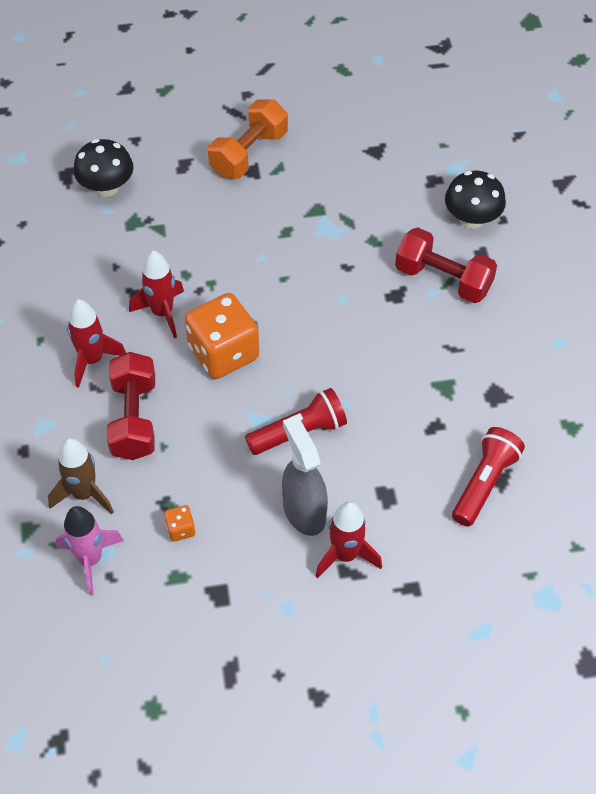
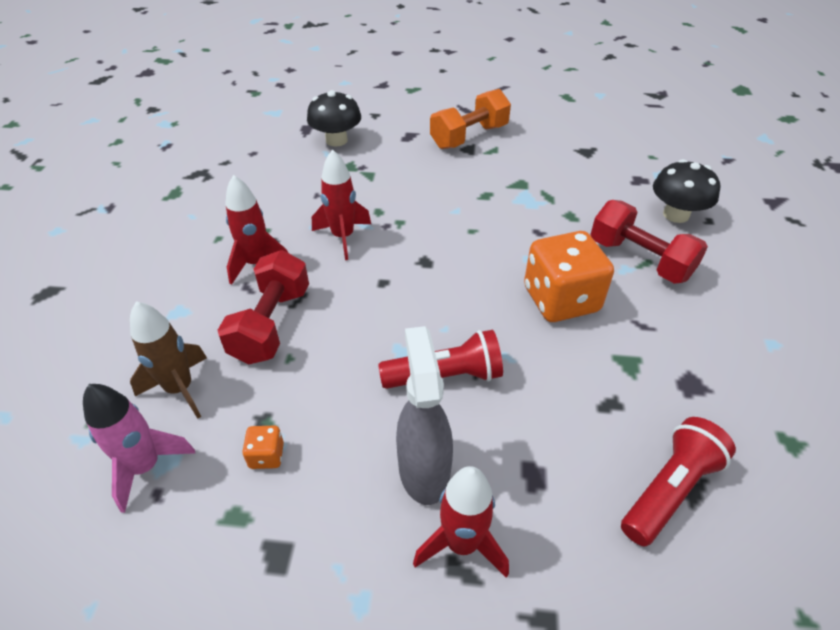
camera: 15 degrees right, 10 degrees down
(223, 353) = (389, 282): orange dice -> orange dice (560, 300)

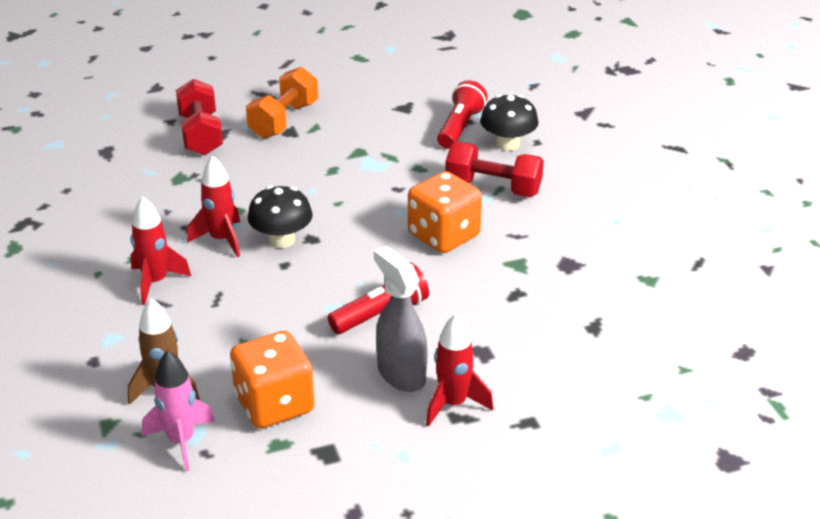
camera: 25 degrees left, 10 degrees down
(266, 455) = (274, 404): orange dice -> orange dice, size x2.39
(271, 324) = (207, 322): red dumbbell -> red dumbbell (201, 135)
(336, 140) = (148, 156): black mushroom -> black mushroom (281, 240)
(669, 489) = (578, 331): red flashlight -> red flashlight (460, 127)

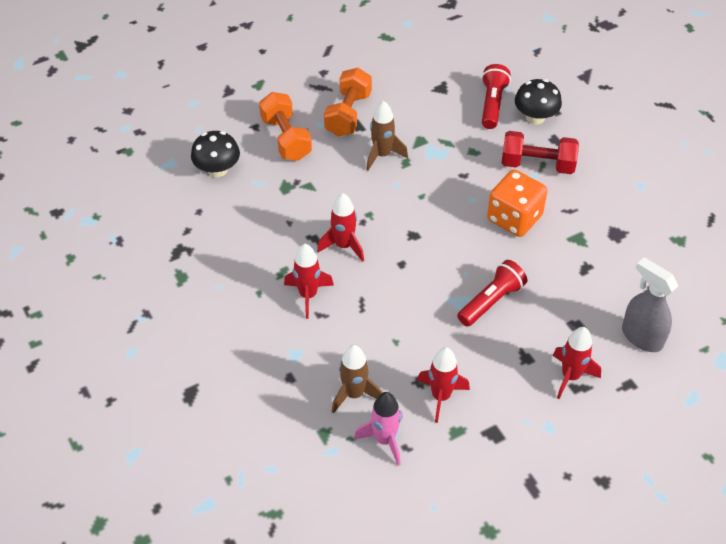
camera: 10 degrees left, 15 degrees up
(201, 135) = (286, 138): red dumbbell -> orange dumbbell
(274, 404) = (441, 396): orange dice -> red rocket
(281, 240) = (391, 239): black mushroom -> black mushroom (217, 170)
(307, 160) = (382, 155): none -> brown rocket
(401, 374) = (524, 355): grey spray bottle -> grey spray bottle (641, 337)

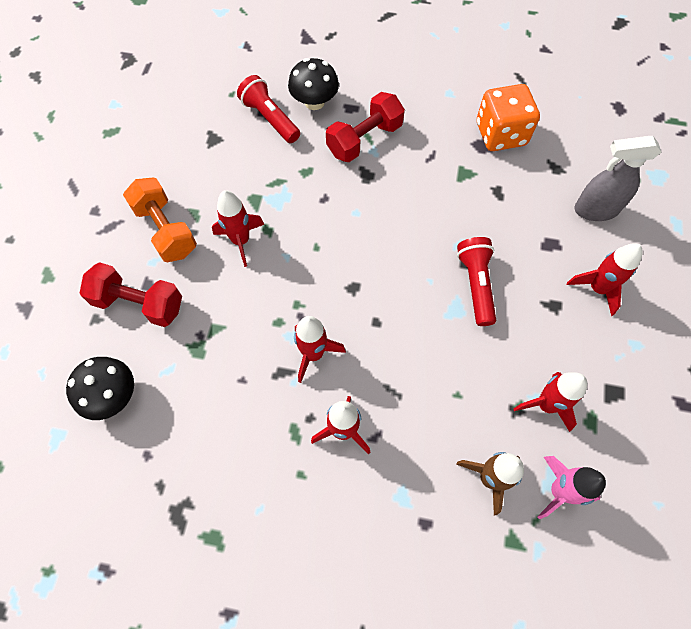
camera: 50 degrees left, 15 degrees up
(286, 138) = (139, 303): orange dumbbell -> red dumbbell
(382, 155) = (241, 241): brown rocket -> red rocket
(514, 218) = (404, 199): orange dice -> orange dice (500, 134)

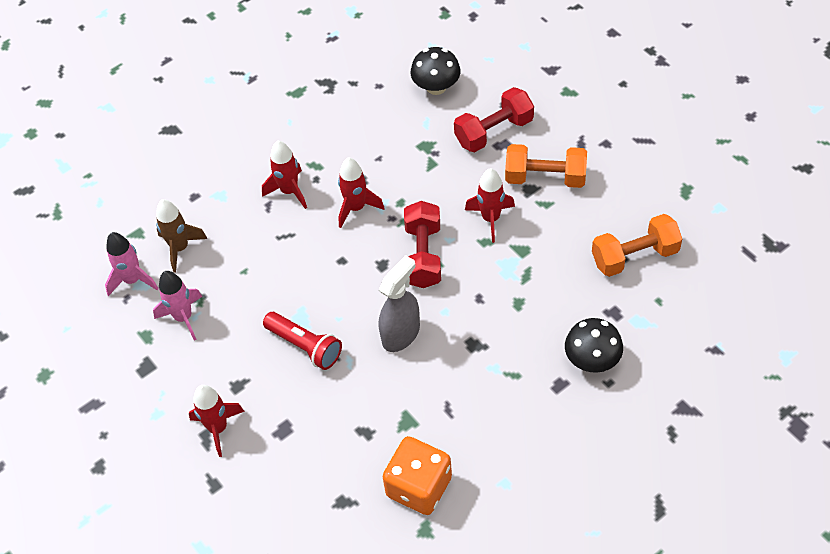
camera: 135 degrees right, 10 degrees down
(202, 127) = (634, 256): none -> orange dumbbell
(270, 118) = (602, 312): red flashlight -> none
(364, 140) = (513, 369): red dumbbell -> red dumbbell (423, 255)
(545, 405) = (183, 317): red rocket -> pink rocket
(595, 210) = (277, 494): grey spray bottle -> grey spray bottle (401, 334)

